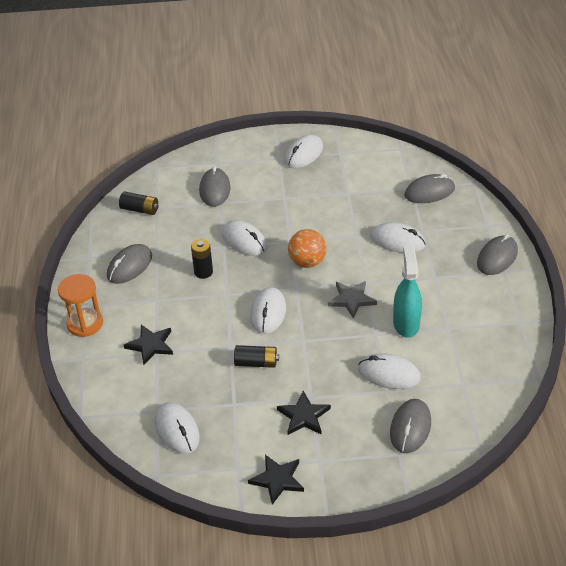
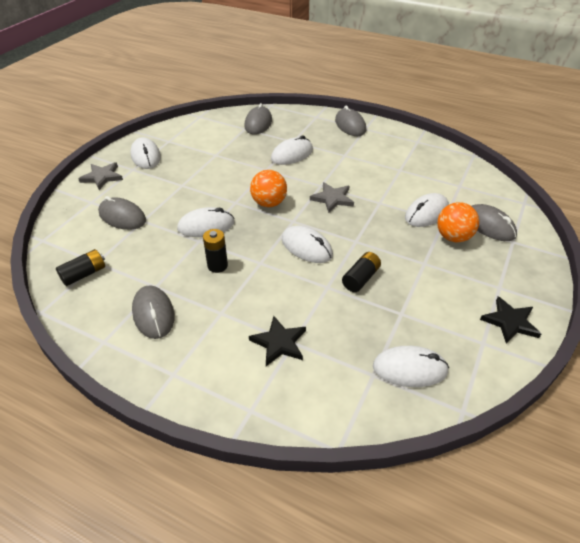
camera: 60 degrees left, 0 degrees up
(85, 323) = (199, 386): orange hourglass -> none
(252, 148) = (102, 177): none -> grey star
(303, 416) = (443, 275): black star -> none
(367, 406) = (453, 237): none -> orange ball
(406, 324) = (380, 185): turquoise spray bottle -> none

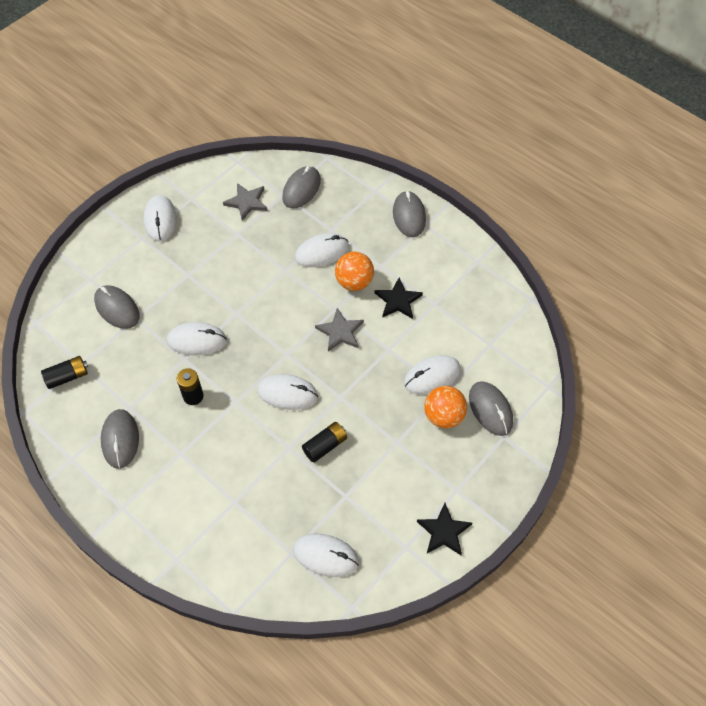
camera: 15 degrees right, 15 degrees up
(102, 177) = (108, 244): grey star -> grey star (246, 202)
(269, 203) = (270, 323): orange ball -> orange ball (354, 282)
(279, 343) = (222, 499): black star -> black star (398, 301)
(306, 247) = (287, 393): white mouse -> white mouse turned 45 degrees counterclockwise

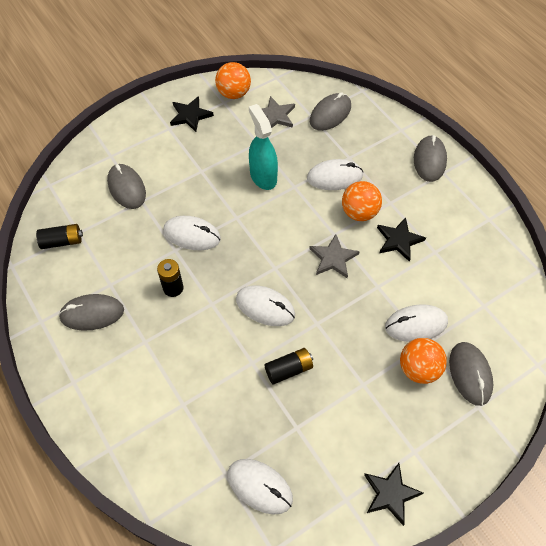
camera: 15 degrees right, 0 degrees up
(120, 439) = (92, 314): grey mouse -> grey mouse turned 75 degrees clockwise
(160, 220) = (190, 115): white mouse -> black star
(198, 187) = (233, 93): none -> orange ball
(251, 267) = (263, 176): none -> turquoise spray bottle

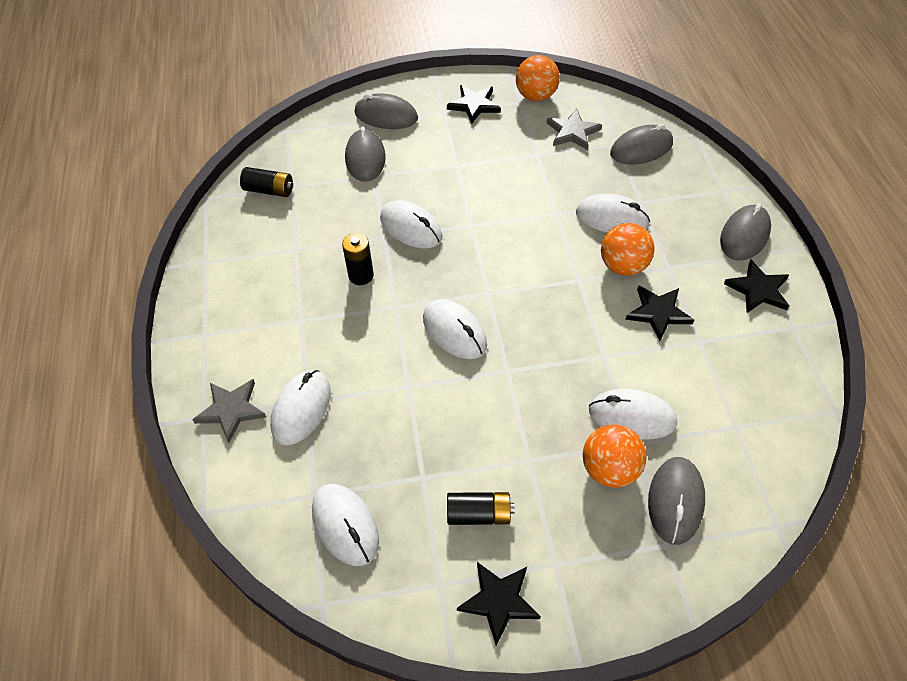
camera: 25 degrees right, 5 degrees down
(92, 314) = (260, 272): grey mouse -> grey mouse (386, 116)
(182, 412) = (301, 409): none -> white mouse
(263, 176) = (525, 192): turquoise spray bottle -> none
(289, 369) = (447, 410): black battery -> black battery (479, 514)
(333, 258) = (564, 306): grey star -> grey star (231, 410)
(455, 199) = (758, 289): none -> black star

